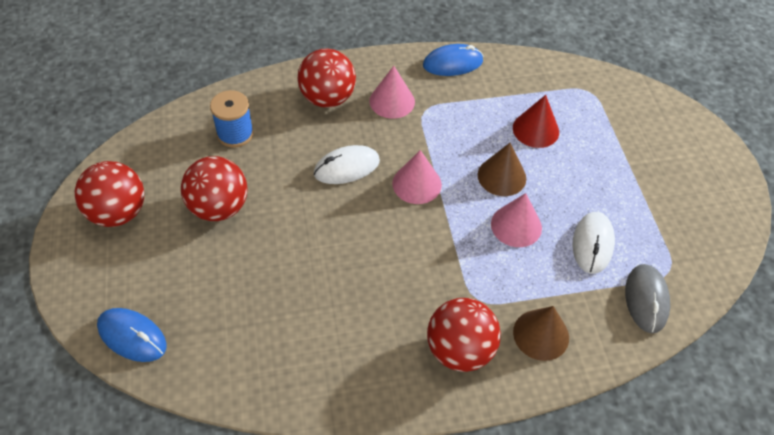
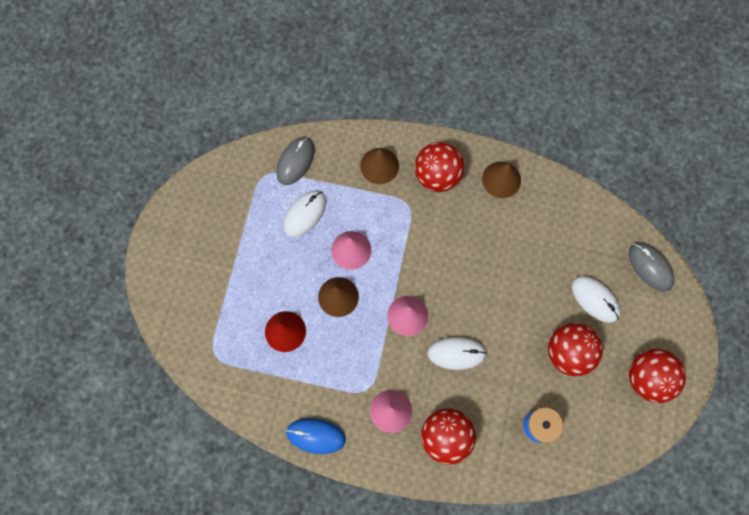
camera: 155 degrees left, 20 degrees up
(132, 336) = (650, 267): blue mouse -> grey mouse
(200, 273) = (595, 299): none -> white mouse
(371, 378) = (501, 179): none -> brown cone

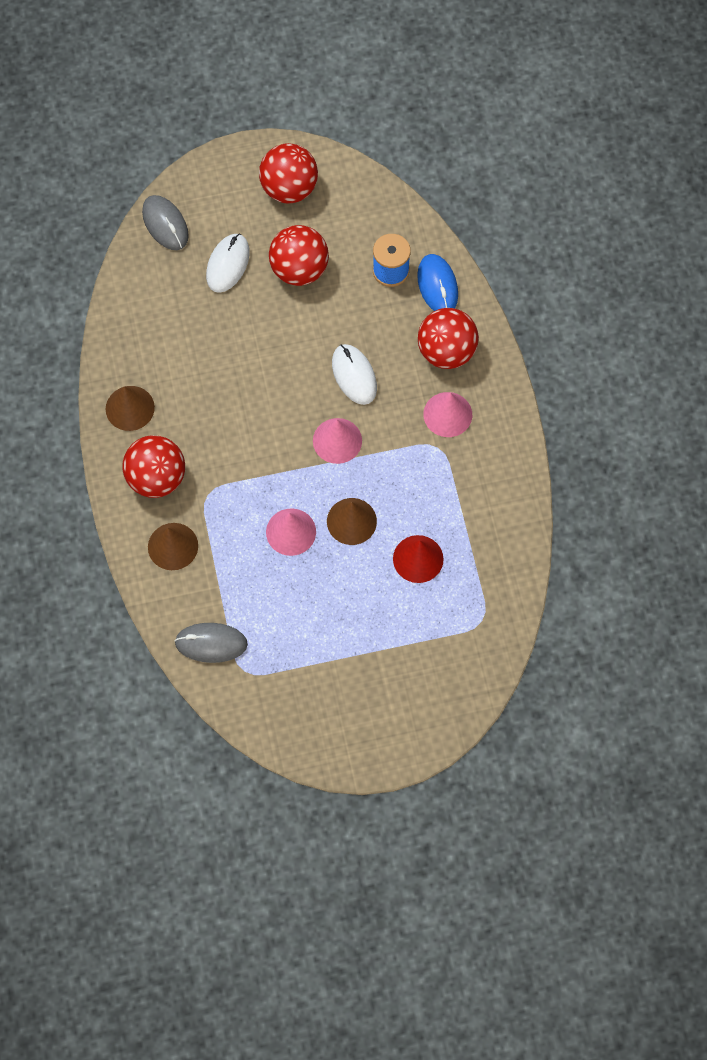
camera: 115 degrees left, 5 degrees down
(305, 214) = (272, 601): white mouse -> none
(316, 436) = (511, 476): blue mouse -> blue mouse (437, 285)
(650, 267) = (165, 224): grey mouse -> grey mouse turned 60 degrees counterclockwise

